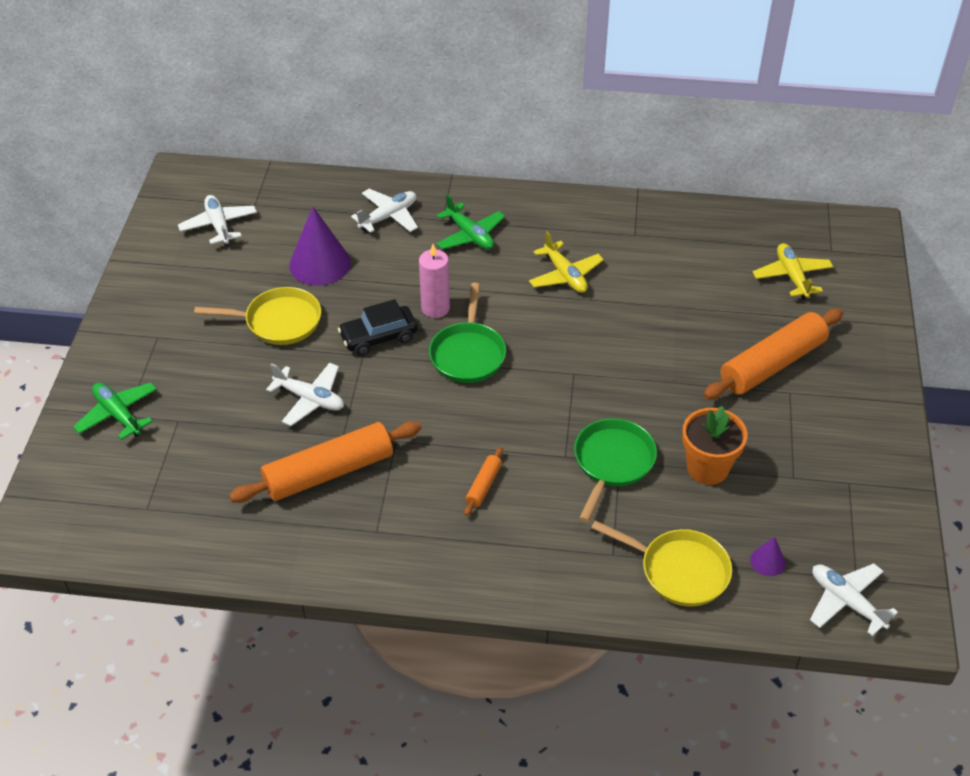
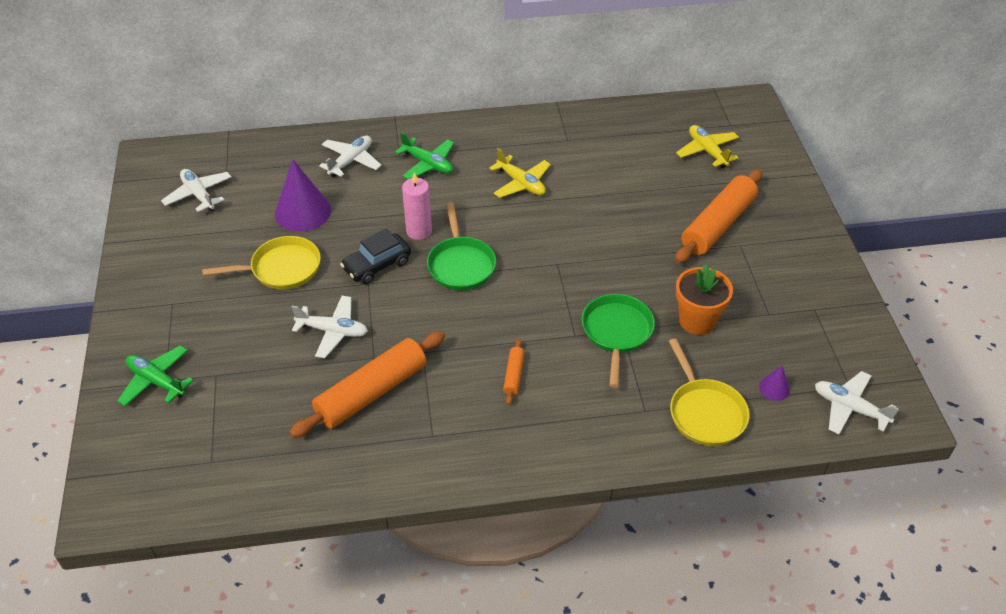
camera: 15 degrees left, 0 degrees up
(678, 570) = (705, 412): yellow pan -> yellow pan turned 60 degrees clockwise

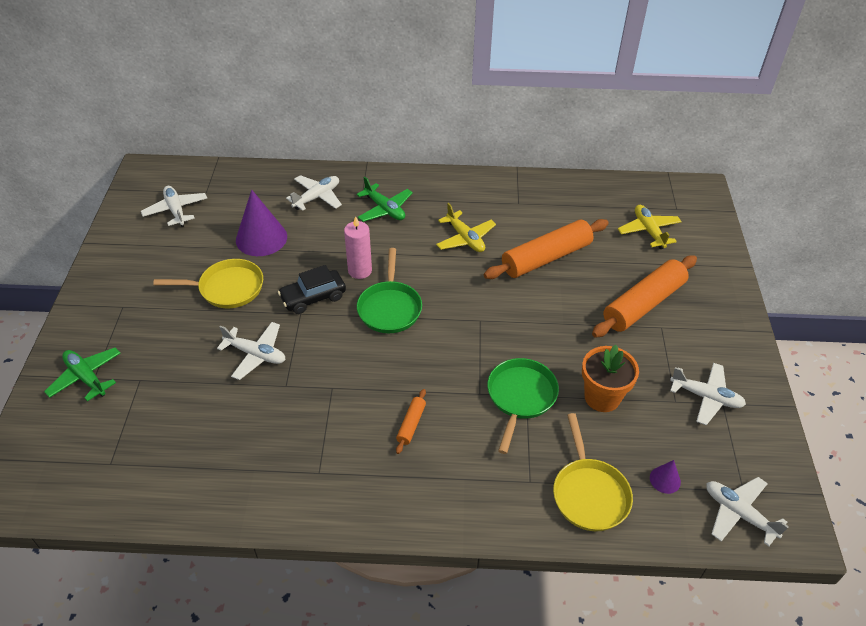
camera: 10 degrees right, 0 degrees up
(372, 393) = (274, 420): orange rolling pin -> orange rolling pin (546, 258)
(797, 306) = (706, 397): none -> white plane

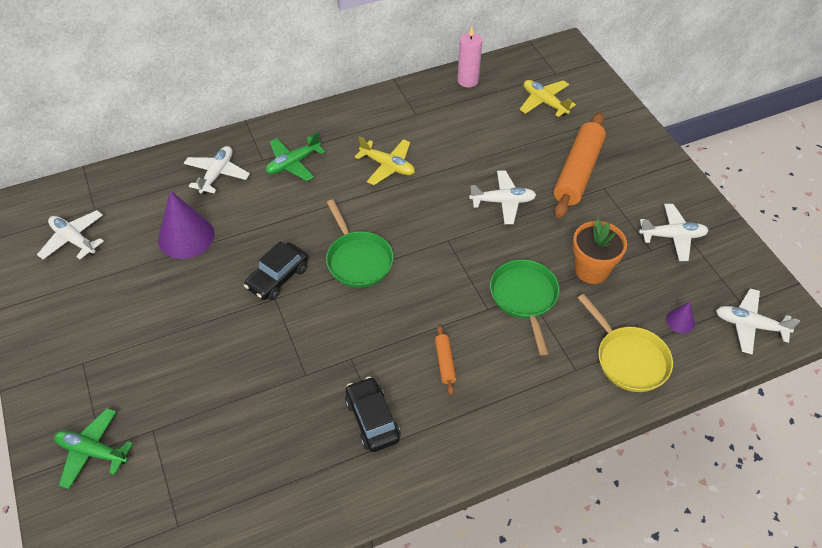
camera: 25 degrees left, 5 degrees up
(227, 288) = (183, 301): yellow pan -> none
(256, 354) = (256, 356): white plane -> white plane (503, 201)
(317, 446) = (372, 419): none -> black car
(360, 270) = (307, 234): pink candle -> pink candle (468, 80)
(385, 209) = (293, 163): green plane -> green plane turned 120 degrees clockwise
(546, 258) = (471, 159): orange rolling pin -> none

